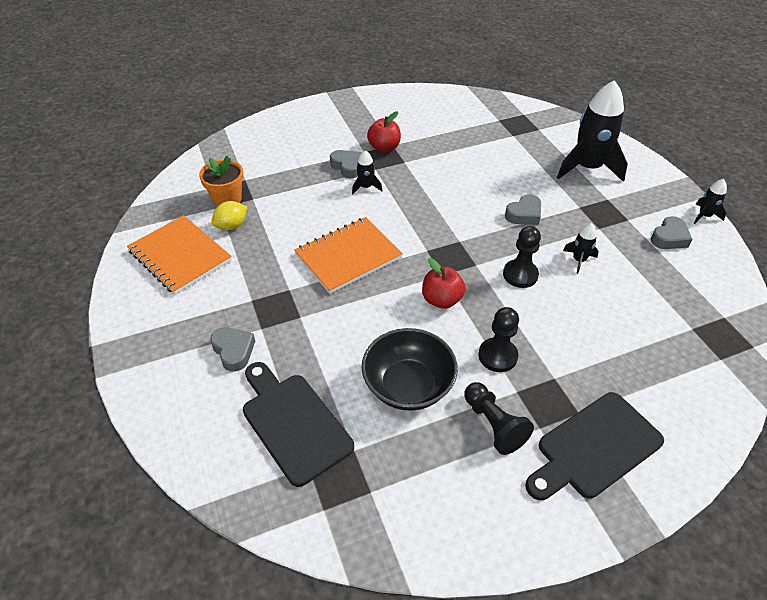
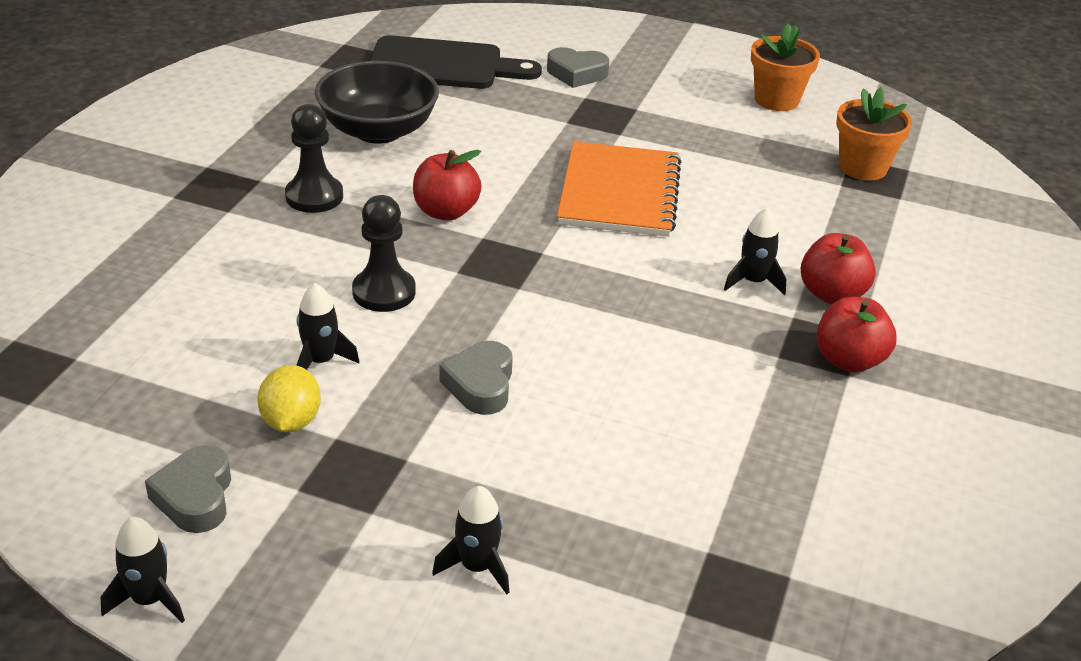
camera: 130 degrees right, 10 degrees down
(180, 256) = (776, 100): orange notebook -> orange flower pot
(232, 226) = (795, 148): yellow lemon -> yellow lemon (291, 421)
(347, 167) = (831, 294): grey heart -> red apple
(493, 425) = (257, 146): black pawn -> none
(587, 168) = (477, 566): black rocket -> black rocket, size x0.45
(594, 448) = (133, 179): black cutting board -> none

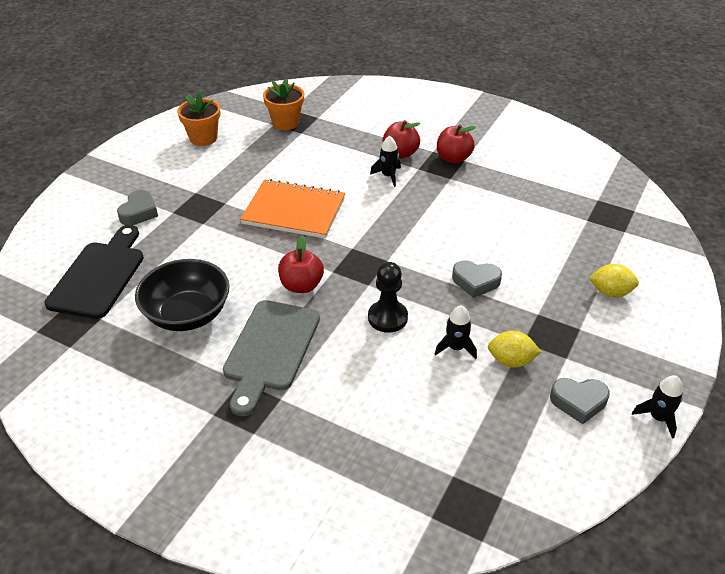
camera: 80 degrees left, 5 degrees up
(314, 196) = (270, 350): black pawn -> grey cutting board
(477, 566) = (610, 292): black rocket -> yellow lemon

